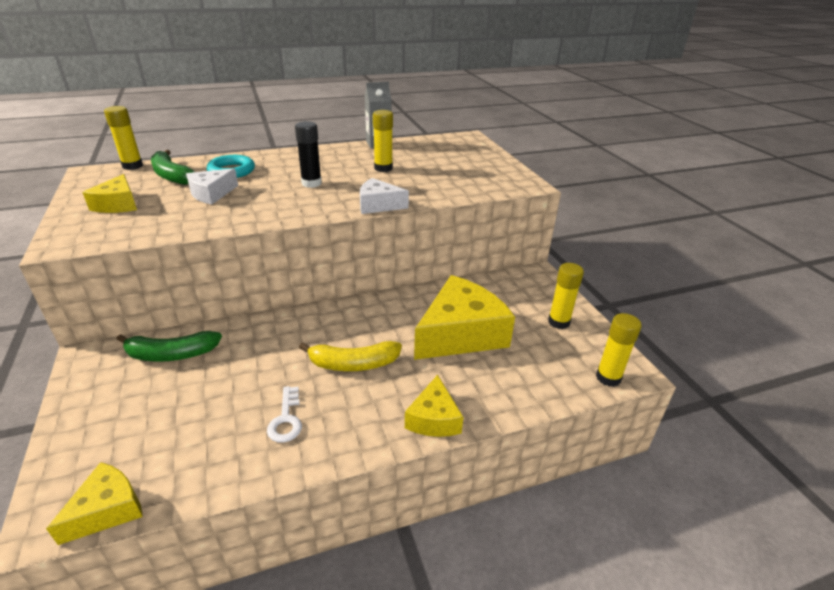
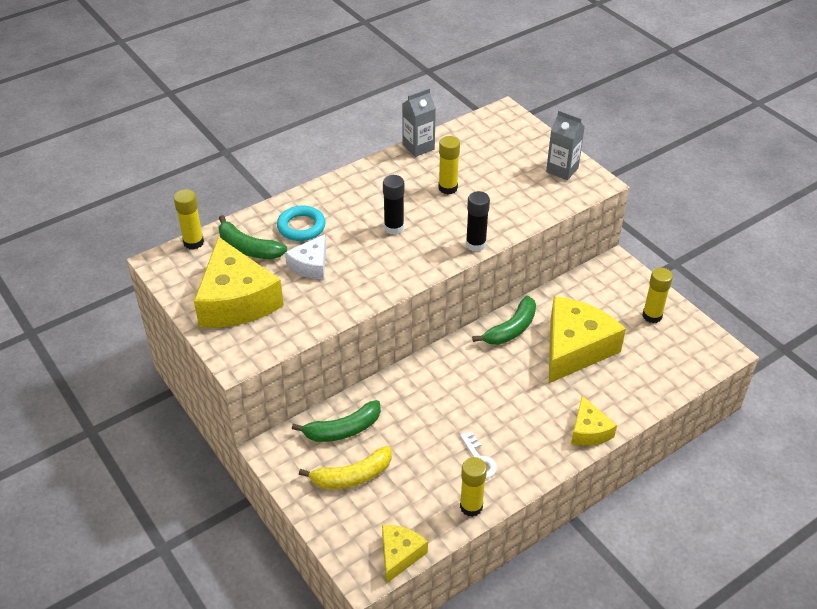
camera: 15 degrees left, 10 degrees up
(118, 204) = (236, 300): yellow cheese -> yellow cheese, size x1.91
(353, 364) = (501, 400): yellow banana -> yellow banana (352, 476)
(378, 205) = (475, 244): white cheese -> black glue stick
(404, 304) = (511, 329): none -> green banana
(499, 173) = (562, 170): none -> grey carton
(608, 378) = (706, 362): yellow glue stick -> yellow glue stick (471, 506)

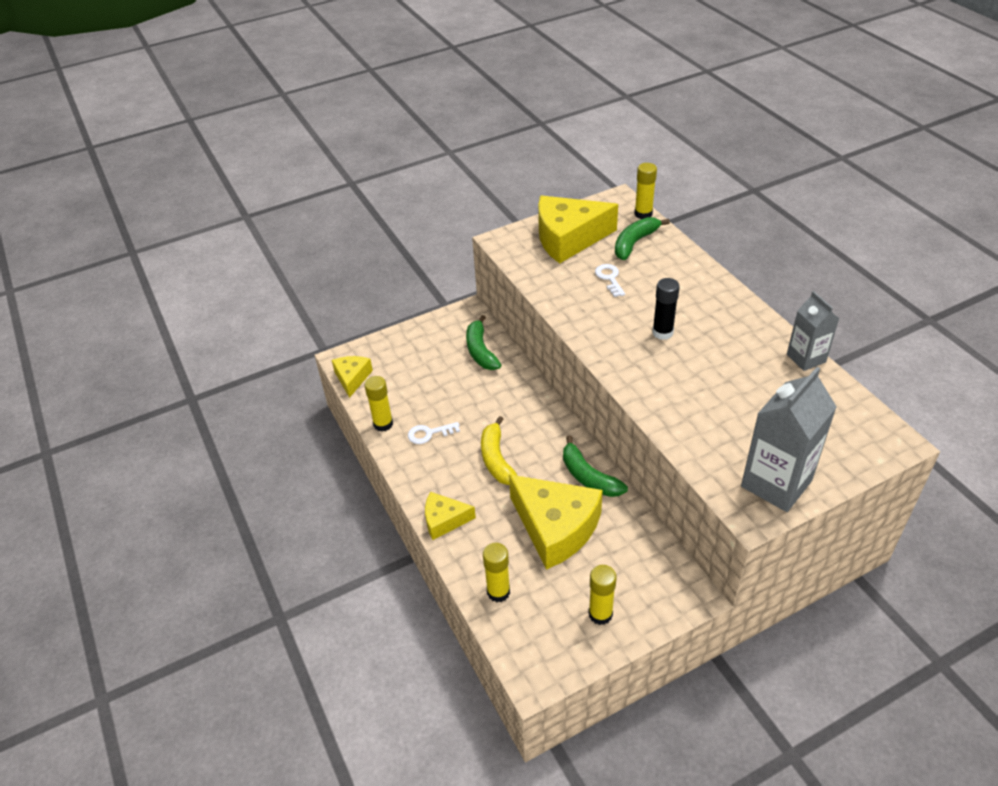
camera: 100 degrees right, 0 degrees up
(301, 227) = (664, 273): turquoise ring -> none
(310, 265) = (609, 278): white cheese -> white key
(352, 476) = (432, 355): yellow banana -> yellow banana (496, 459)
(399, 555) = (352, 378): yellow cheese -> yellow cheese turned 120 degrees counterclockwise
(448, 188) = (731, 377): yellow glue stick -> yellow glue stick (498, 592)
(475, 244) = (635, 390): black glue stick -> none
(562, 170) = (776, 483): grey carton -> grey carton, size x1.64

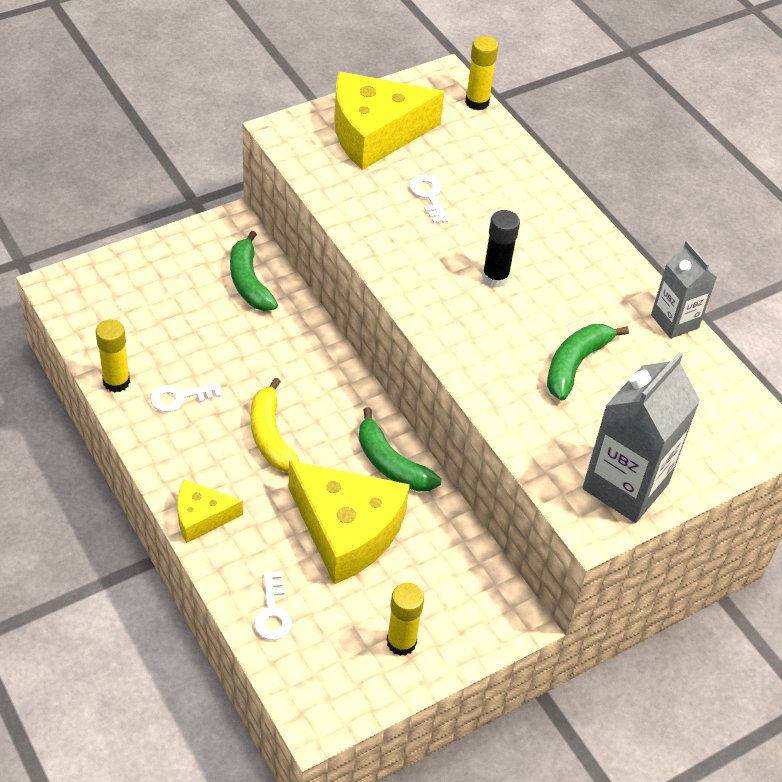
camera: 10 degrees left, 5 degrees up
(352, 378) = (71, 314): yellow cheese -> none
(498, 592) = (272, 612): yellow glue stick -> white key
(634, 243) = (464, 145): green banana -> green banana (575, 364)

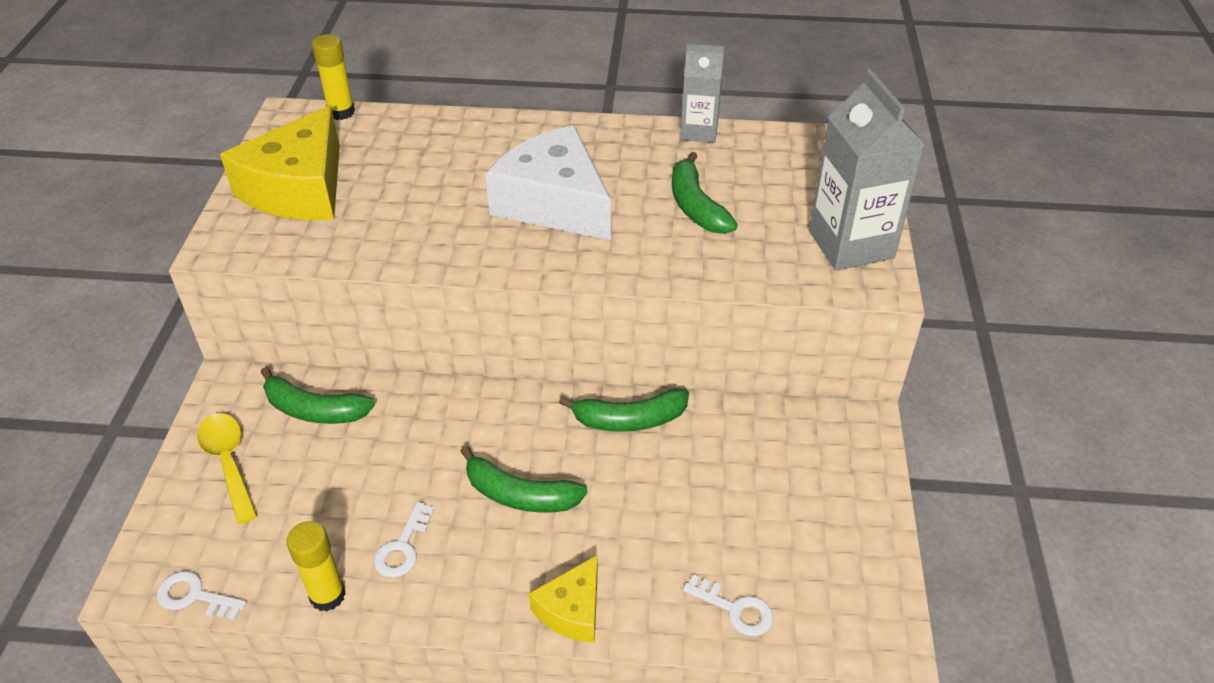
camera: 50 degrees left, 5 degrees down
(172, 268) = (229, 462): none -> yellow spoon
(271, 436) = (520, 495): yellow banana -> green banana
(347, 530) = (680, 494): yellow cheese -> none
(401, 642) = (836, 521): yellow glue stick -> none
(428, 196) = (415, 194): white key -> white key (194, 596)
(495, 277) = (554, 203): black glue stick -> white cheese

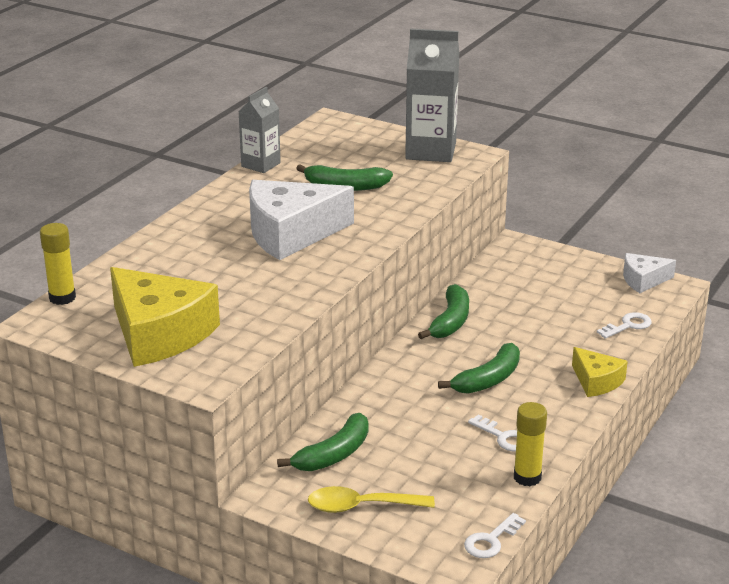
camera: 65 degrees left, 15 degrees down
(874, 595) = (643, 280): none -> white cheese

